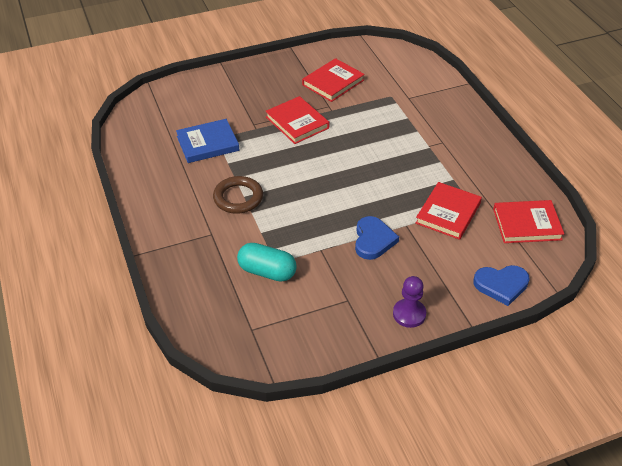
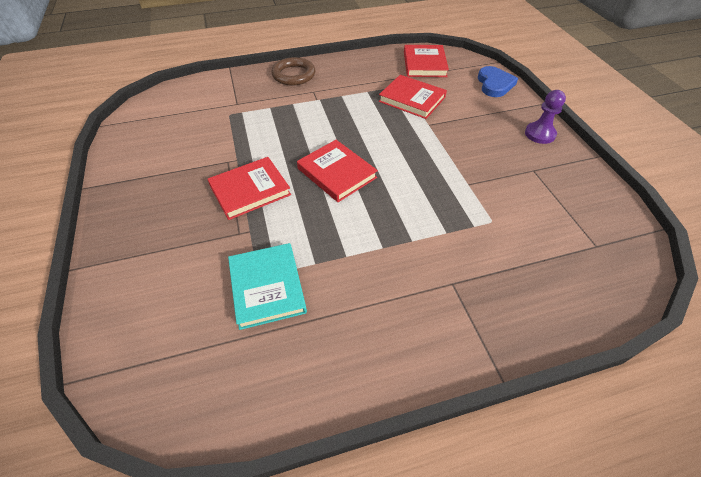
camera: 85 degrees left, 5 degrees up
(208, 143) = (267, 287): blue book -> turquoise book
(238, 198) = (385, 253): brown ring -> brown ring (294, 75)
(267, 271) = (508, 229): turquoise capsule -> none
(333, 82) = (183, 154): red book -> red book (337, 173)
(373, 240) = (450, 146): blue heart -> none

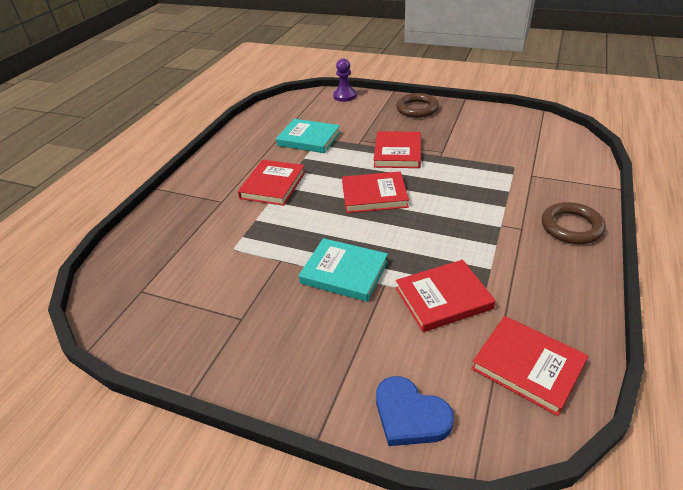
camera: 130 degrees right, 10 degrees down
(128, 219) = (417, 109): none -> brown ring
(386, 256) = (273, 185): none -> red book
(439, 146) = (344, 272): none -> turquoise book
(540, 134) = (274, 373): purple pawn -> purple pawn (344, 96)

